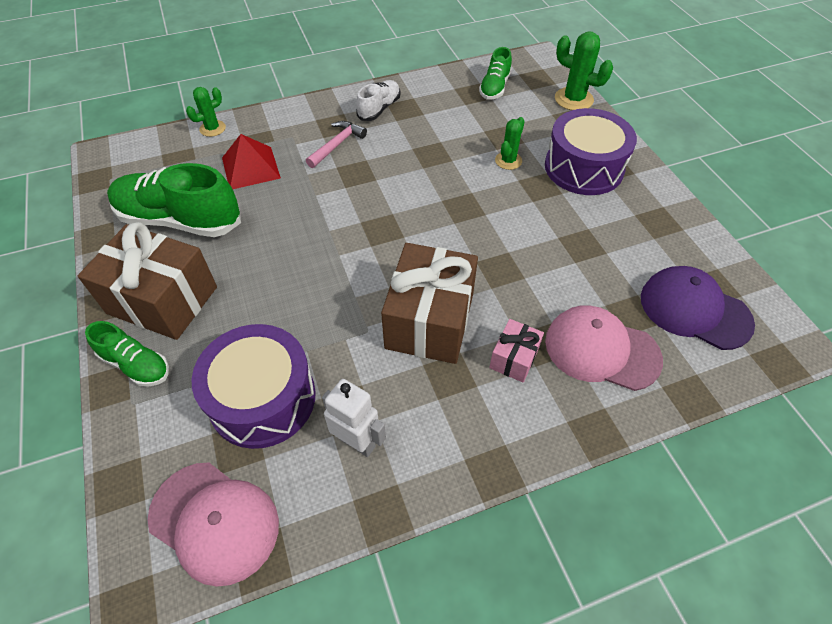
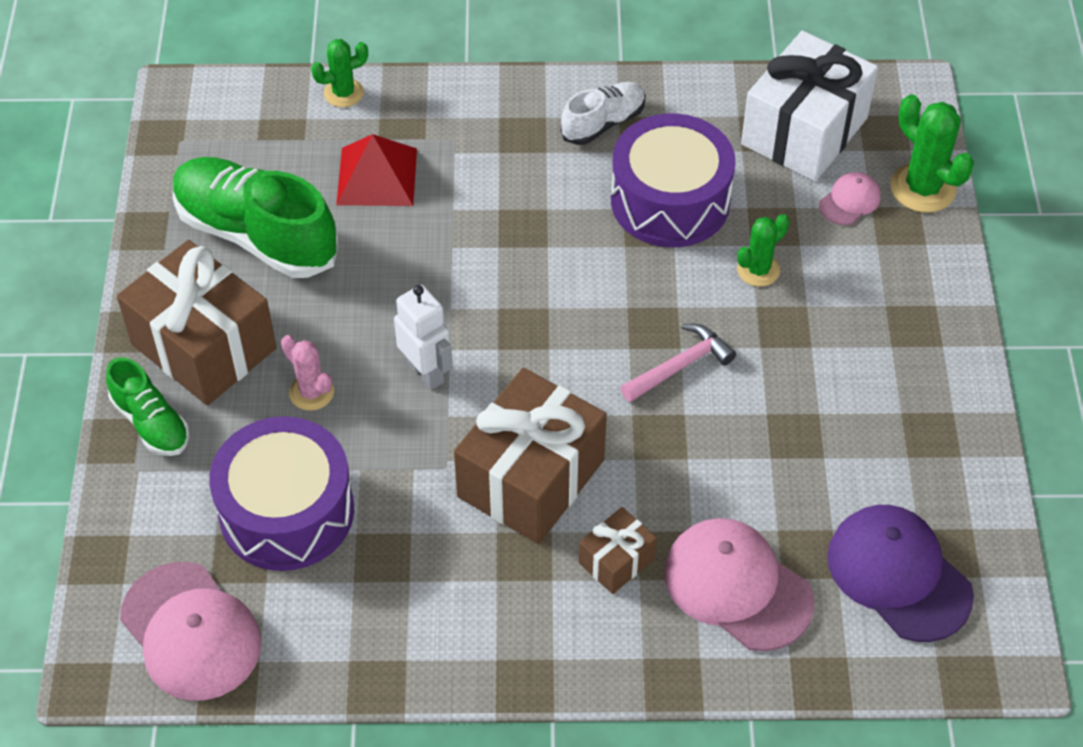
camera: 20 degrees right, 0 degrees up
(252, 308) = (311, 392): none -> pink cactus
(337, 145) = (514, 171): pink hammer -> pink hammer (680, 366)
(357, 442) = (379, 598): white robot -> white robot (426, 372)
(494, 87) = (804, 131): green shoe -> white gift
(514, 358) = (616, 561): pink gift -> brown gift
(538, 114) = (850, 201): none -> pink cap
(583, 168) = (868, 314): purple drum -> purple drum (670, 201)

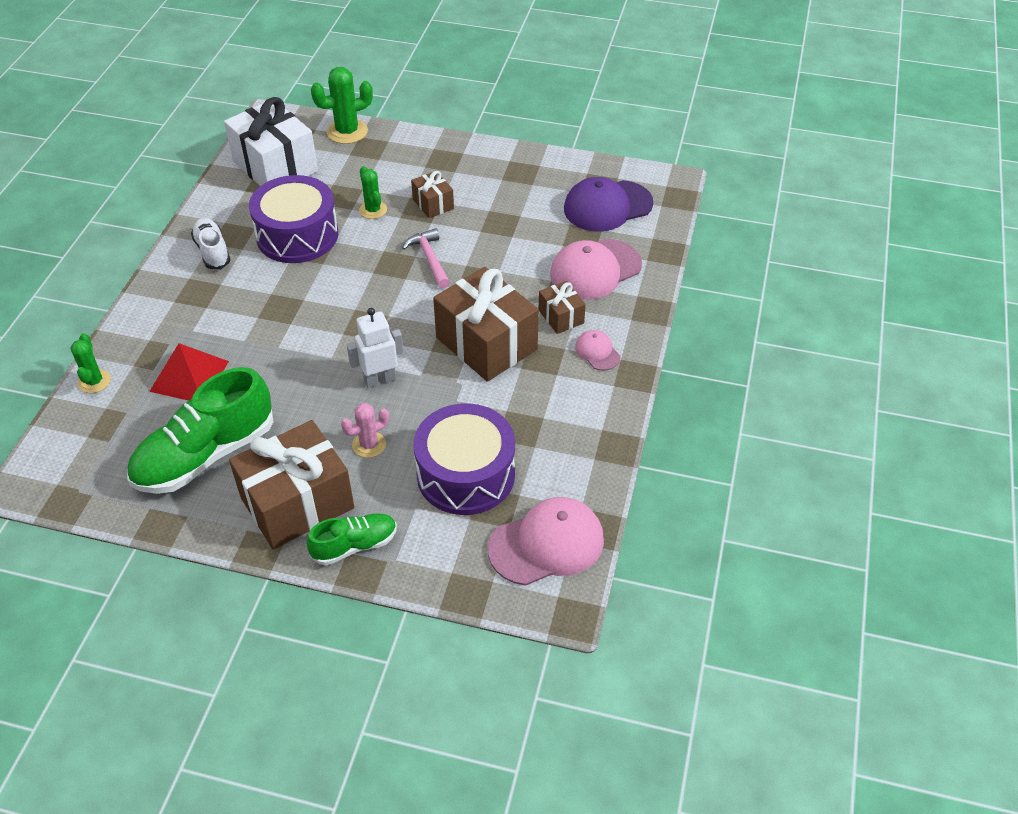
camera: 75 degrees left, 5 degrees down
(803, 338) = (433, 204): none -> brown gift
(850, 201) = (340, 161): pink cap -> pink cap (597, 352)

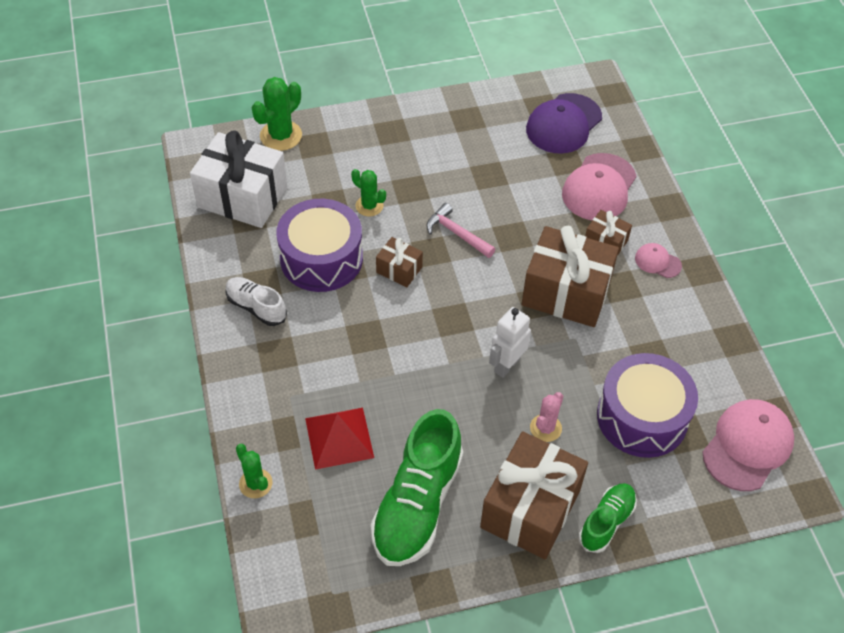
camera: 30 degrees left, 5 degrees up
(433, 204) = (417, 179): brown gift -> brown gift (399, 270)

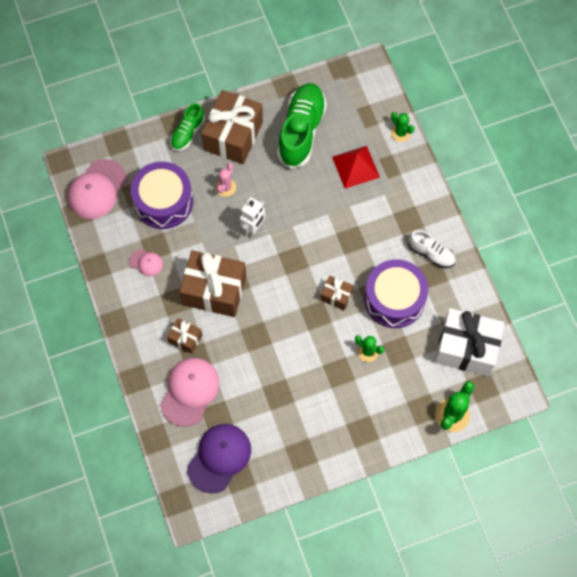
camera: 175 degrees right, 15 degrees up
(457, 233) = (298, 333): pink hammer -> none
(657, 262) = (147, 325): pink cap -> pink cap (146, 263)

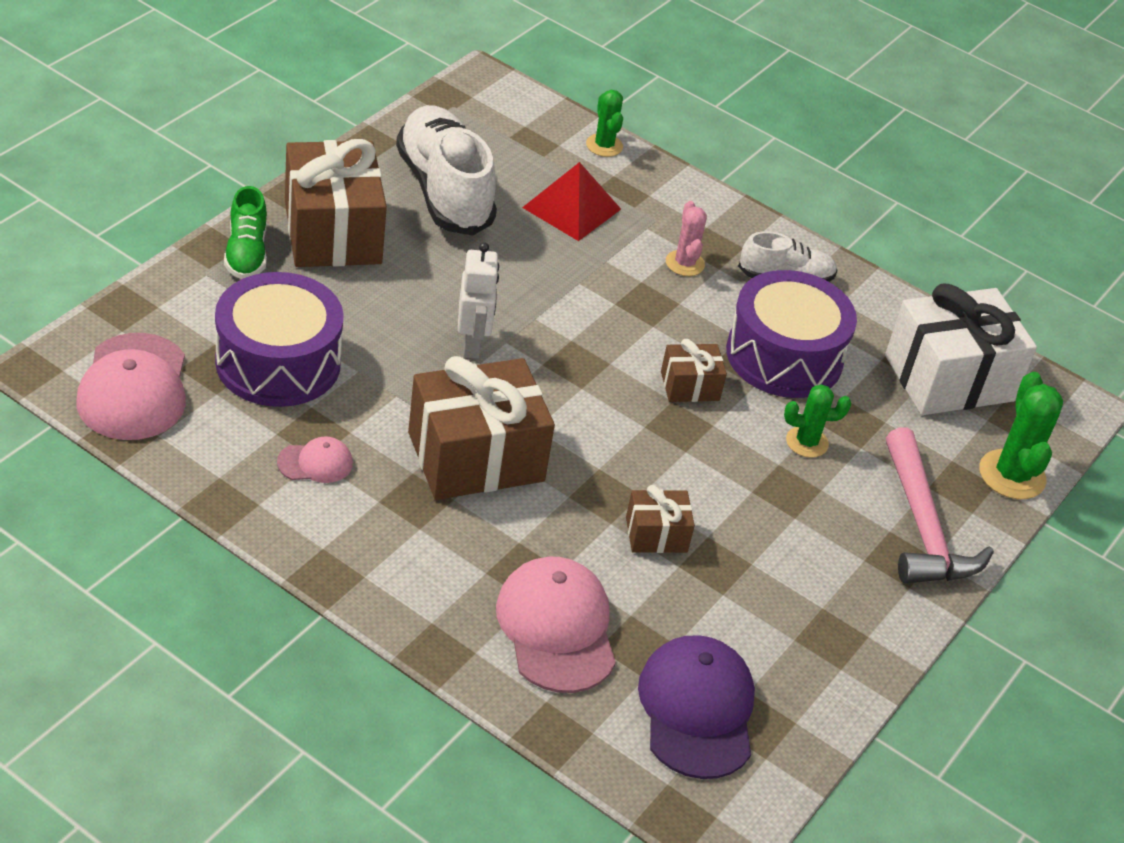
camera: 40 degrees left, 25 degrees down
(185, 338) = (481, 549): brown gift -> brown gift (656, 534)
(226, 187) = (376, 305): pink cactus -> pink cactus (685, 263)
(301, 131) = (444, 191): green shoe -> white shoe
(386, 421) = (923, 527): none -> pink hammer
(400, 133) = (604, 145): green cactus -> green cactus turned 60 degrees clockwise

